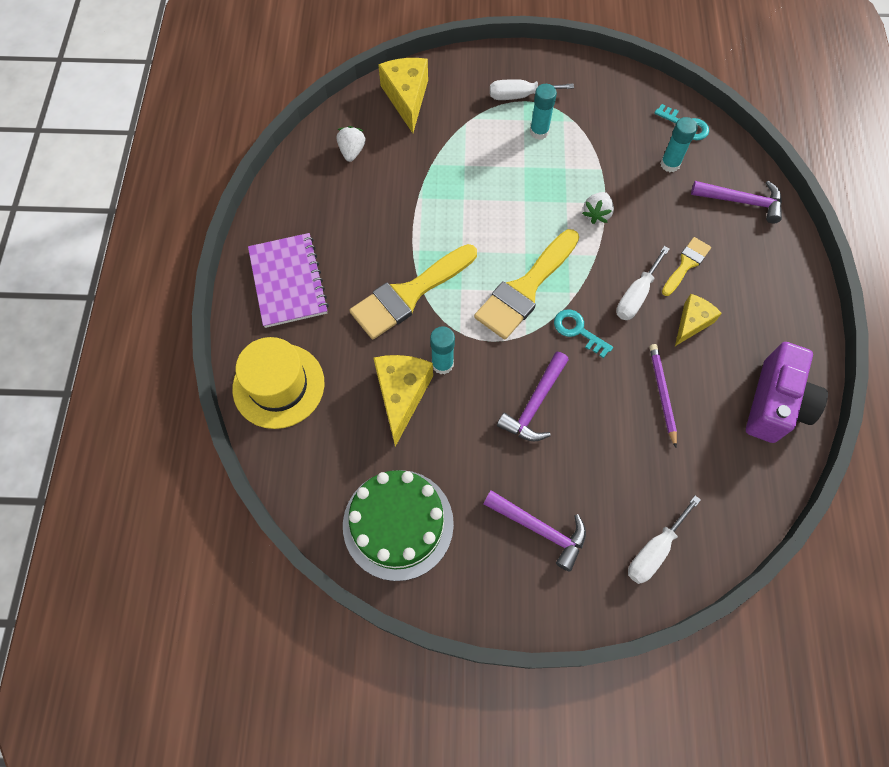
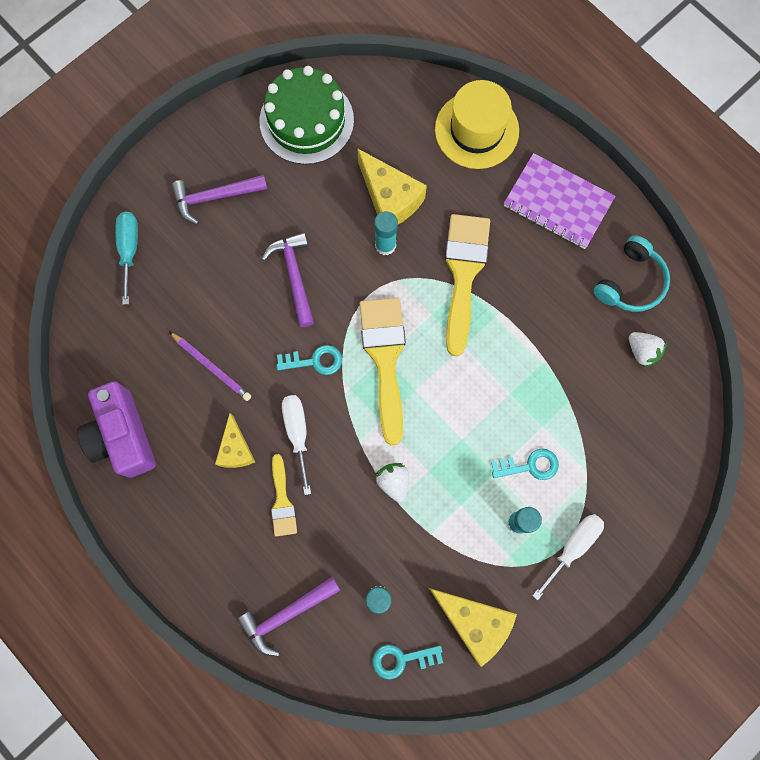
camera: 135 degrees right, 10 degrees up
(307, 193) = (630, 282): none -> turquoise headphones
(407, 98) = (661, 448): yellow cheese -> yellow cheese (473, 622)
(497, 152) = (529, 466): none -> turquoise key
(654, 550) = (129, 250): white screwdriver -> turquoise screwdriver

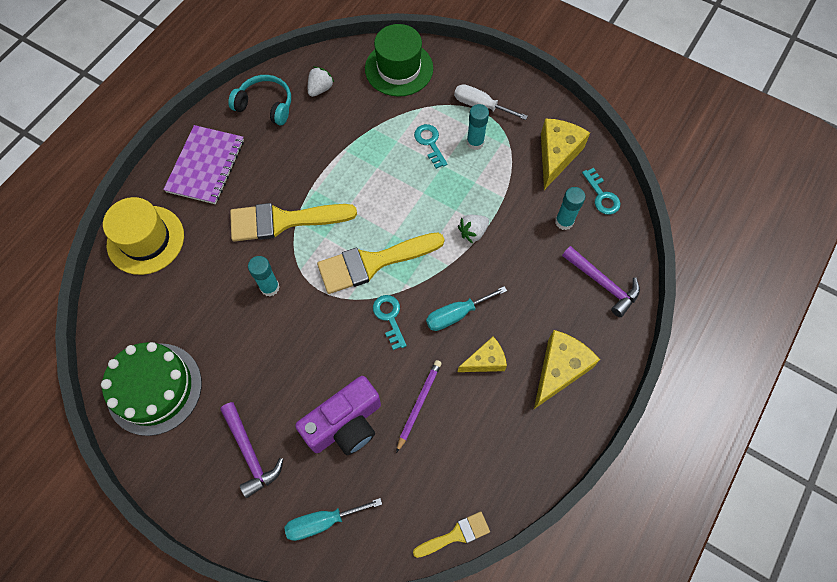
camera: 105 degrees left, 10 degrees down
(123, 436) = (505, 465): purple camera -> purple camera (345, 424)
(282, 501) = (516, 311): yellow brush -> yellow brush (456, 535)
(294, 276) = (315, 356): purple hammer -> none
(297, 433) = (456, 314): white screwdriver -> turquoise screwdriver
(389, 199) = (224, 295): yellow cheese -> yellow cheese (559, 370)
(655, 457) = (399, 68): none -> green hat

